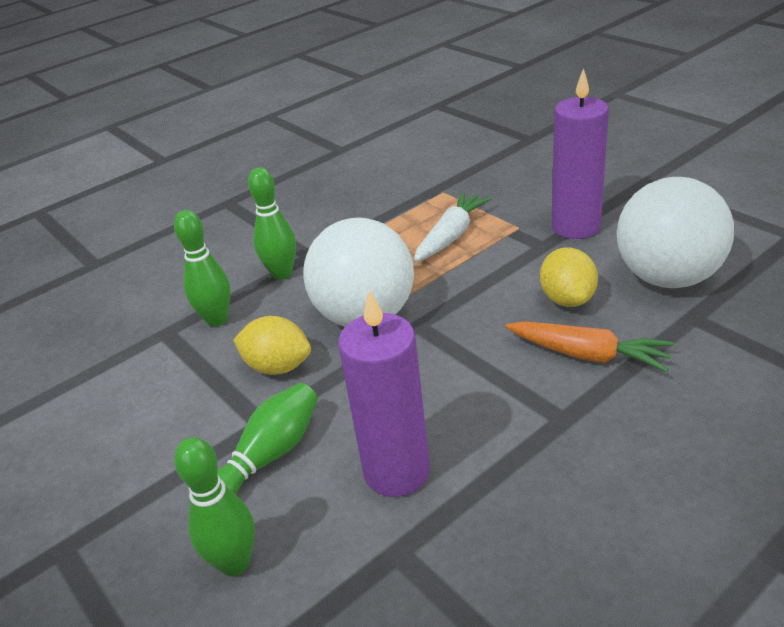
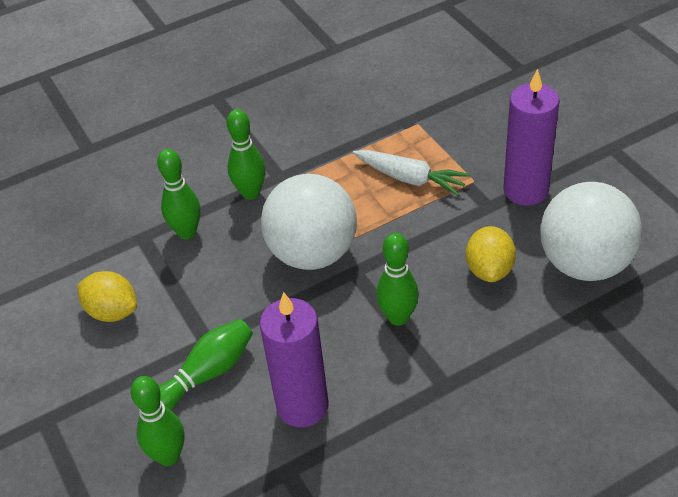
camera: 10 degrees right, 10 degrees up
(278, 367) = (229, 291): yellow lemon -> yellow lemon (112, 311)
(451, 236) = (410, 179): white carrot -> white carrot turned 75 degrees clockwise
(482, 360) = (398, 317): none -> green bowling pin
(588, 355) = (486, 330): orange carrot -> none

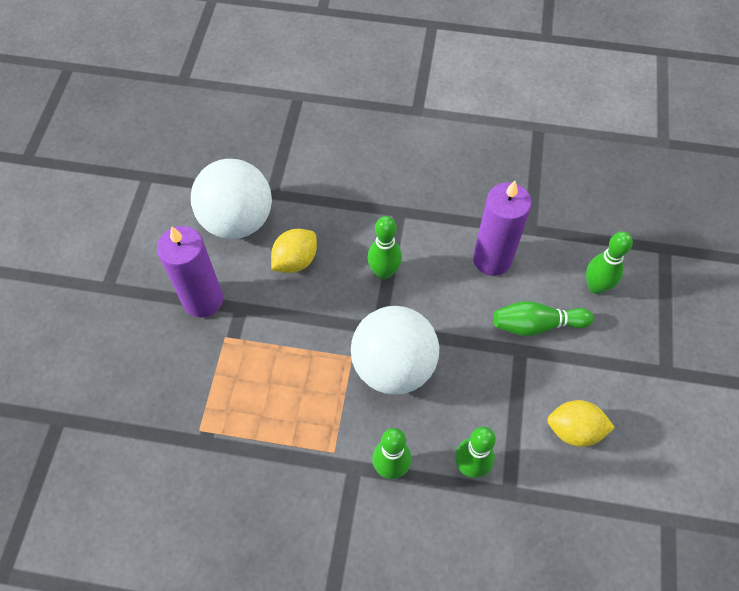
camera: 145 degrees left, 15 degrees up
(112, 311) = (574, 430): yellow lemon -> yellow lemon turned 60 degrees counterclockwise
(410, 179) = (263, 377): white carrot -> none

